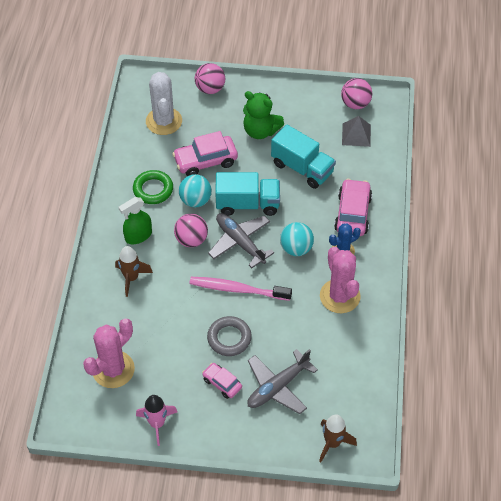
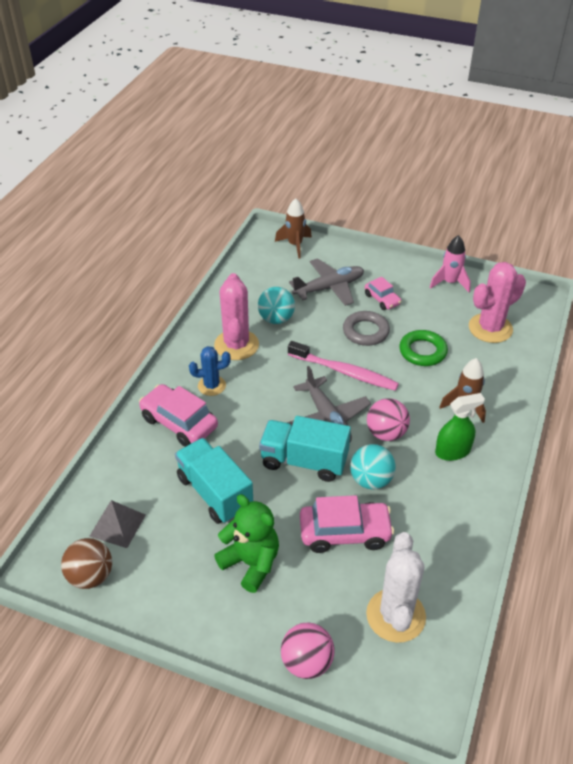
camera: 165 degrees left, 10 degrees down
(153, 189) = (426, 507): green ring -> green ring (422, 351)
(296, 248) = (263, 399): turquoise ball -> turquoise ball (276, 319)
(352, 213) = (179, 423): pink car -> pink car turned 105 degrees clockwise
(355, 104) = (91, 576): pink ball -> brown ball

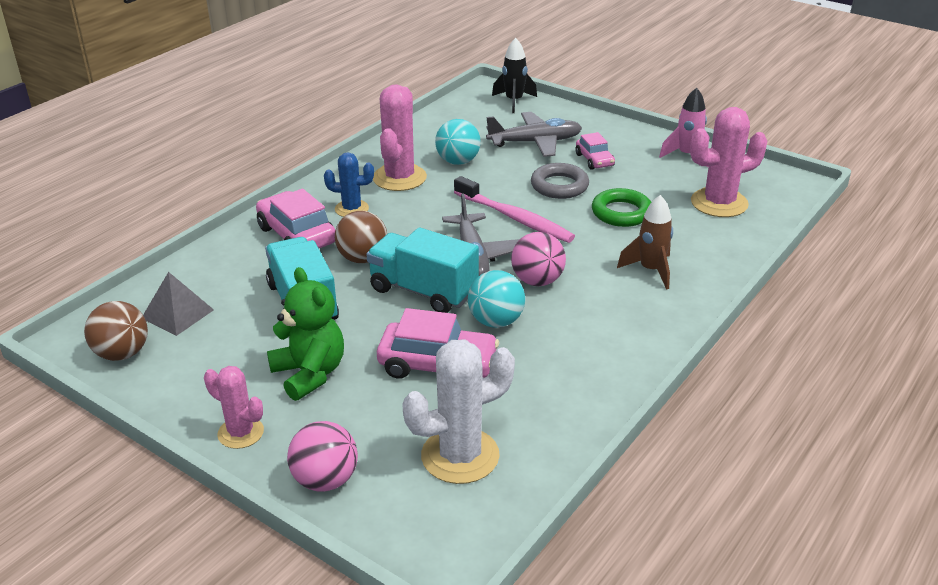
camera: 15 degrees right, 10 degrees down
(223, 633) = (240, 433): none -> pink cactus
(242, 437) = (362, 258): none -> brown ball
(295, 245) = (514, 101): brown rocket -> black rocket
(395, 615) = (460, 456): white cactus -> white cactus turned 45 degrees clockwise
(452, 451) = (613, 310): green spray bottle -> none

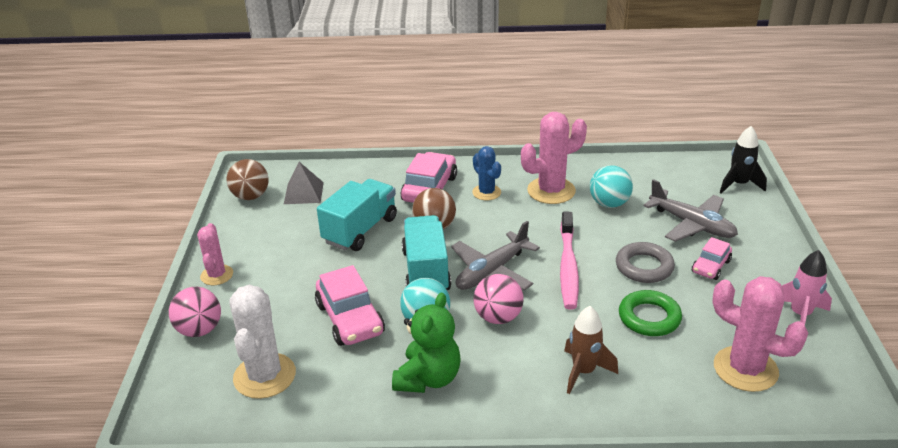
camera: 55 degrees right, 0 degrees up
(309, 374) = (292, 271): green teddy bear -> green teddy bear (428, 378)
(460, 456) = (264, 376): white cactus -> white cactus turned 60 degrees clockwise

